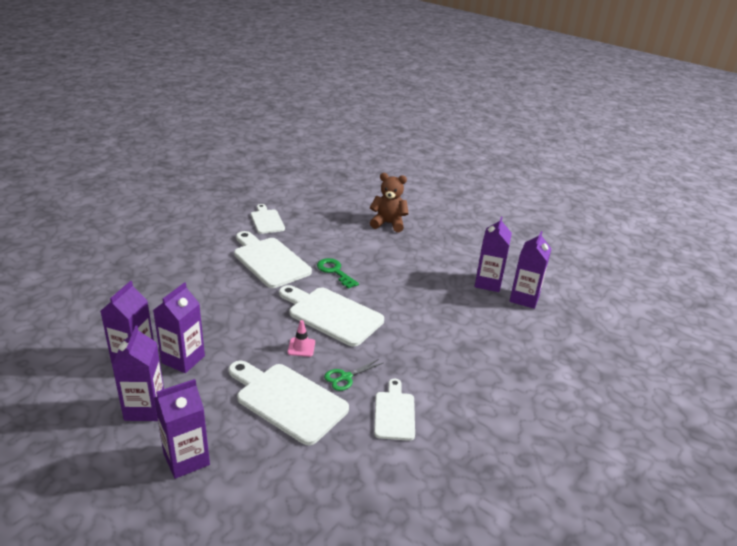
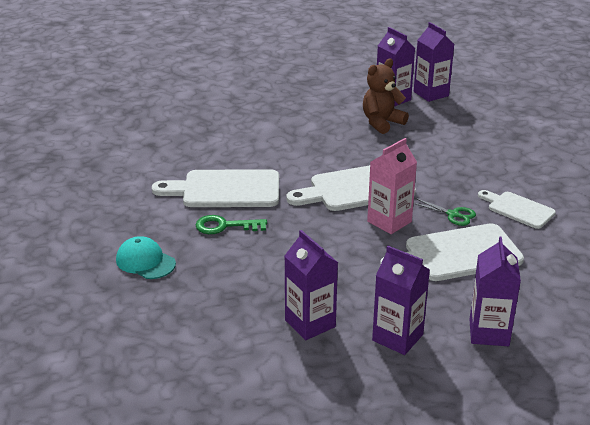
camera: 50 degrees left, 0 degrees up
(156, 265) = (145, 262): none -> turquoise cap
(183, 359) = (341, 293): purple carton -> none
(267, 220) = (144, 165): white cutting board -> none
(301, 347) = (389, 221): pink traffic cone -> pink carton
(335, 271) = (289, 162): green key -> green key (225, 226)
(345, 377) = (453, 214): green scissors -> green scissors turned 60 degrees counterclockwise
(388, 224) = (241, 104): brown teddy bear -> brown teddy bear (382, 123)

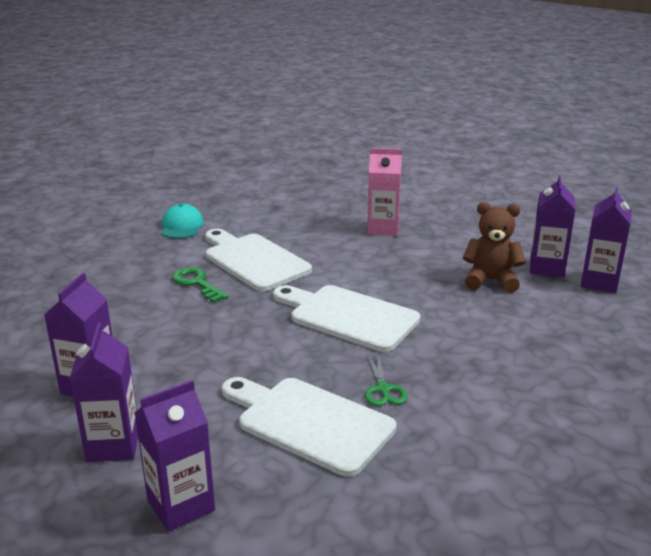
camera: 50 degrees right, 5 degrees down
(145, 262) = (104, 274): turquoise cap -> turquoise cap (182, 226)
(389, 221) = (315, 357): pink carton -> pink carton (383, 229)
(518, 209) = (460, 428): white cutting board -> none

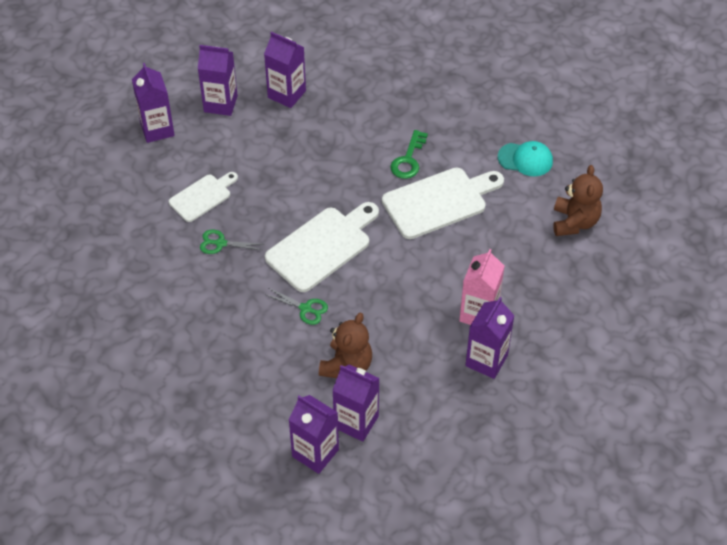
camera: 105 degrees right, 25 degrees up
(197, 283) = (408, 160): green key -> green key turned 135 degrees clockwise
(255, 201) = (574, 222): none -> brown teddy bear
(309, 422) = (202, 196): white cutting board -> white cutting board, size x0.60
(430, 221) = (486, 360): none -> purple carton
(440, 313) = (305, 308): none -> green scissors

